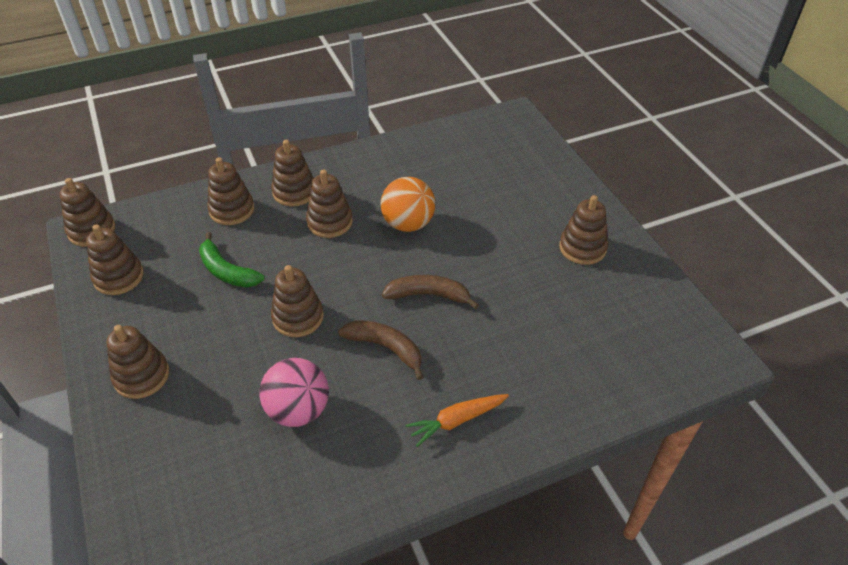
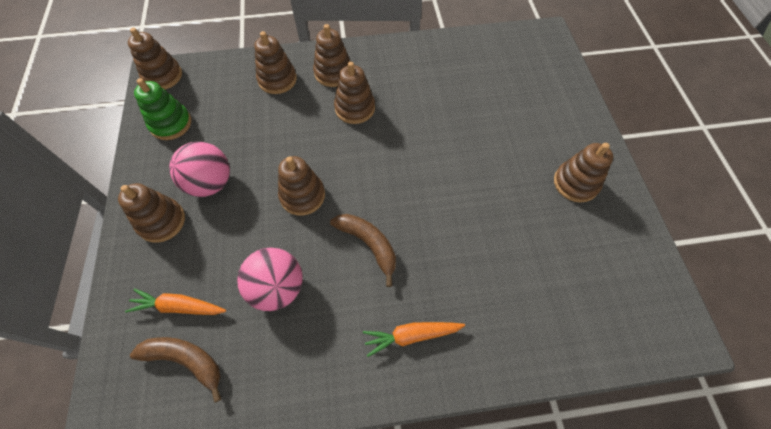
camera: 15 degrees right, 15 degrees up
(119, 277) = (171, 124): brown stacking toy -> green stacking toy
(187, 327) = (210, 183): none -> pink ball
(191, 453) = (179, 306): none -> orange carrot
(227, 271) = (257, 137): green banana -> none
(408, 224) = (422, 124): orange ball -> none
(428, 295) = (420, 200): brown banana -> brown banana (186, 360)

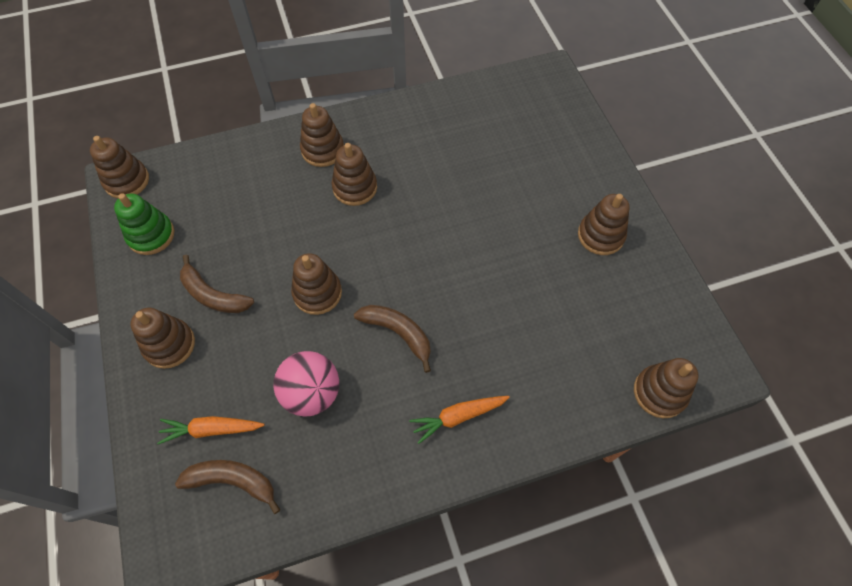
camera: 10 degrees left, 0 degrees up
(210, 183) = (213, 295): pink ball -> brown banana
(277, 80) = (261, 167): brown stacking toy -> brown stacking toy (659, 392)

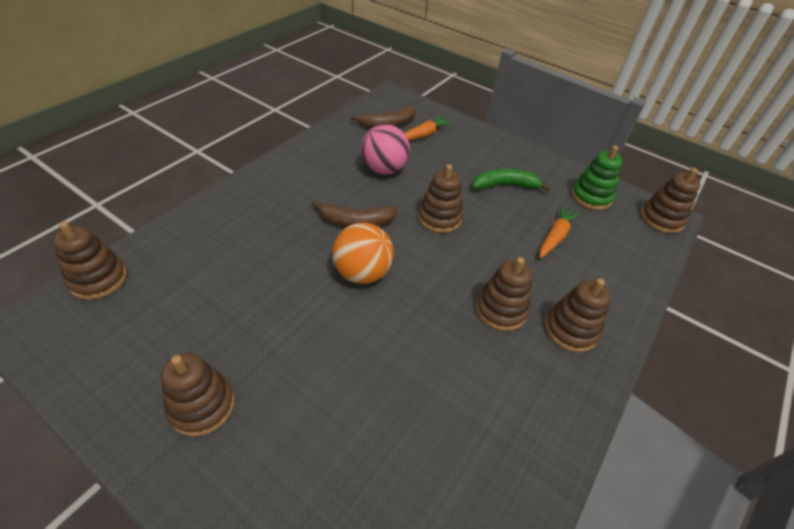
camera: 140 degrees right, 15 degrees down
(169, 345) = (494, 154): brown stacking toy -> none
(213, 295) = (505, 186): brown banana -> green banana
(432, 274) = (362, 273): none -> orange ball
(458, 416) = (274, 196): orange carrot -> orange carrot (555, 236)

